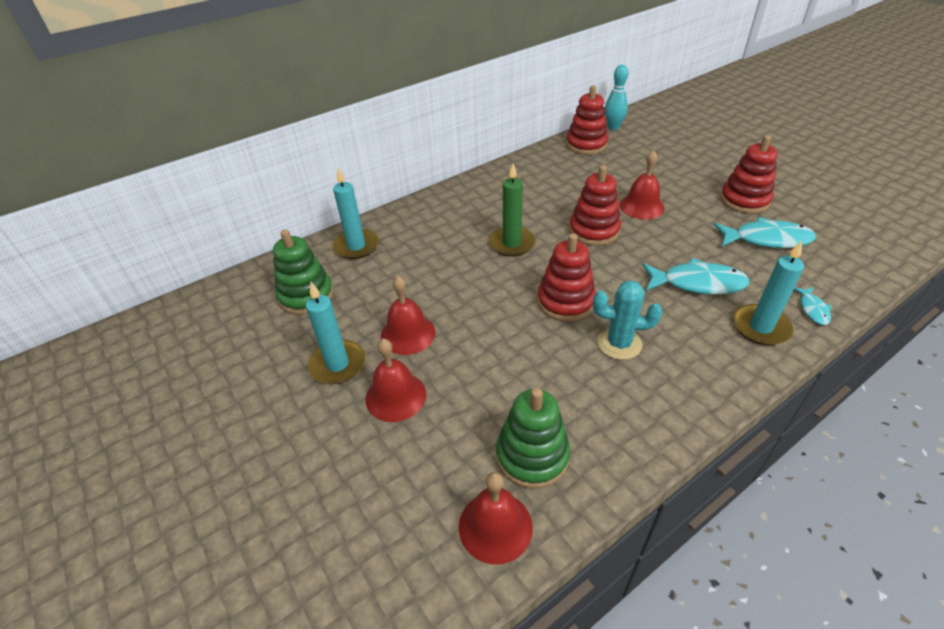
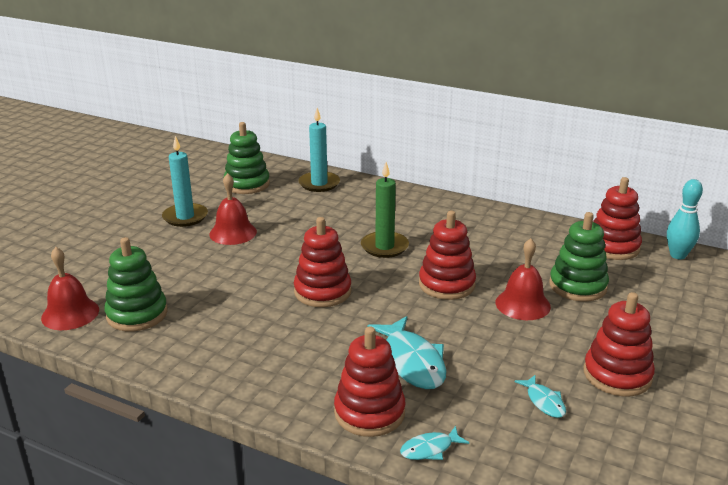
camera: 60 degrees right, 15 degrees down
(395, 396) = (167, 246): red bell -> none
(619, 343) = (285, 330): turquoise cactus -> none
(630, 176) = (577, 286): none -> green stacking toy
(760, 327) = (369, 412): turquoise candle -> red stacking toy
(766, 239) = (544, 401): turquoise fish -> turquoise fish, size x0.52

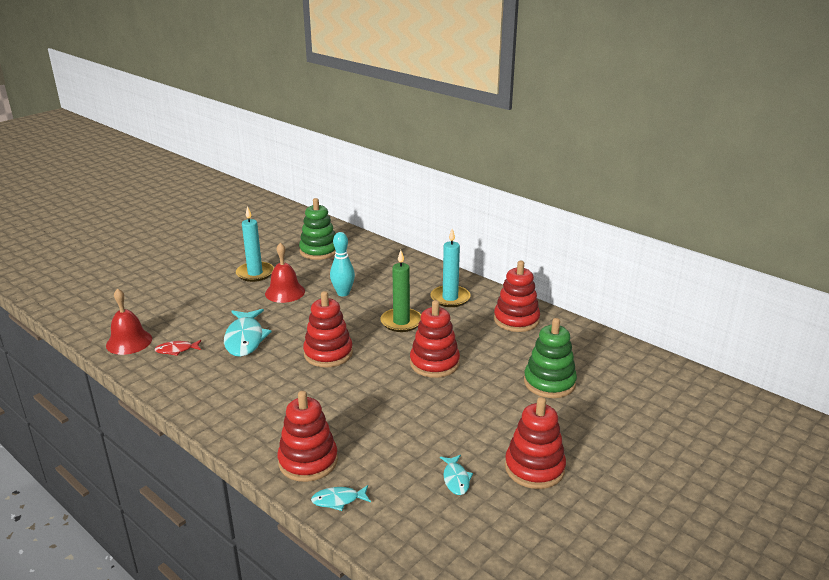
camera: 15 degrees right, 0 degrees up
(137, 314) = (176, 350): green stacking toy -> red fish
(319, 184) = (378, 258): turquoise candle -> turquoise candle (450, 298)
(412, 361) = (366, 425): turquoise fish -> turquoise fish (245, 339)
(522, 304) = (490, 391): red bell -> none
(612, 247) = (605, 351): red stacking toy -> red stacking toy (516, 320)
(677, 255) = (662, 368): turquoise bowling pin -> turquoise bowling pin (343, 293)

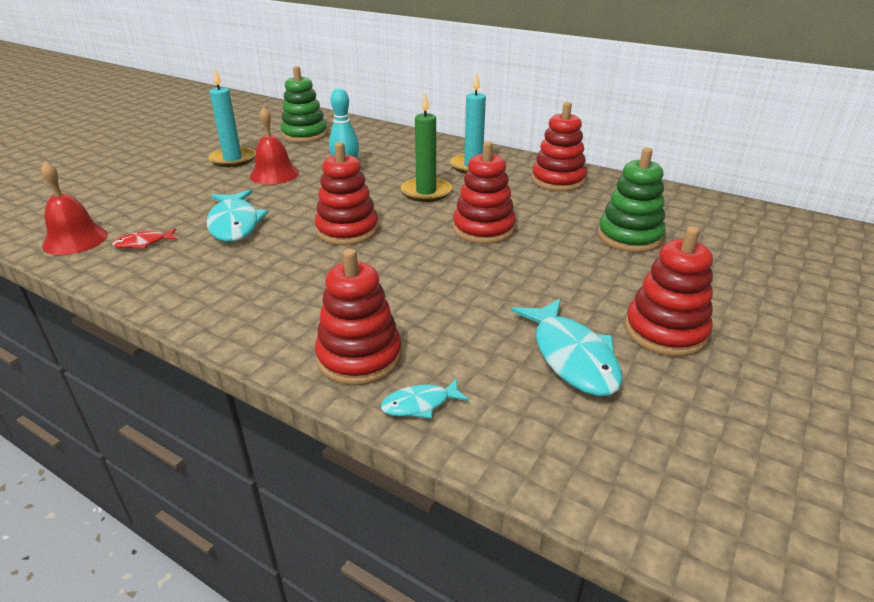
camera: 10 degrees left, 5 degrees up
(456, 479) = (572, 356): turquoise fish -> turquoise fish, size x1.93

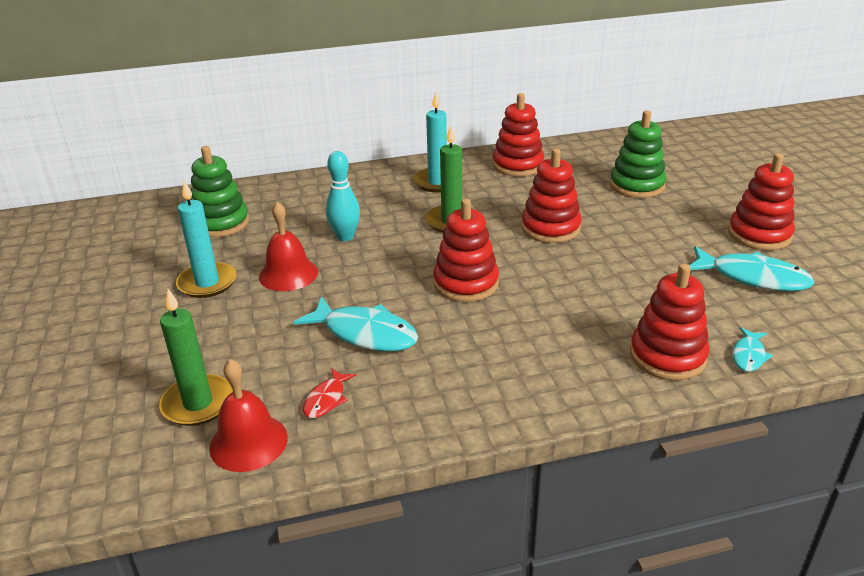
camera: 45 degrees left, 0 degrees up
(102, 210) = (198, 403): none -> green candle

